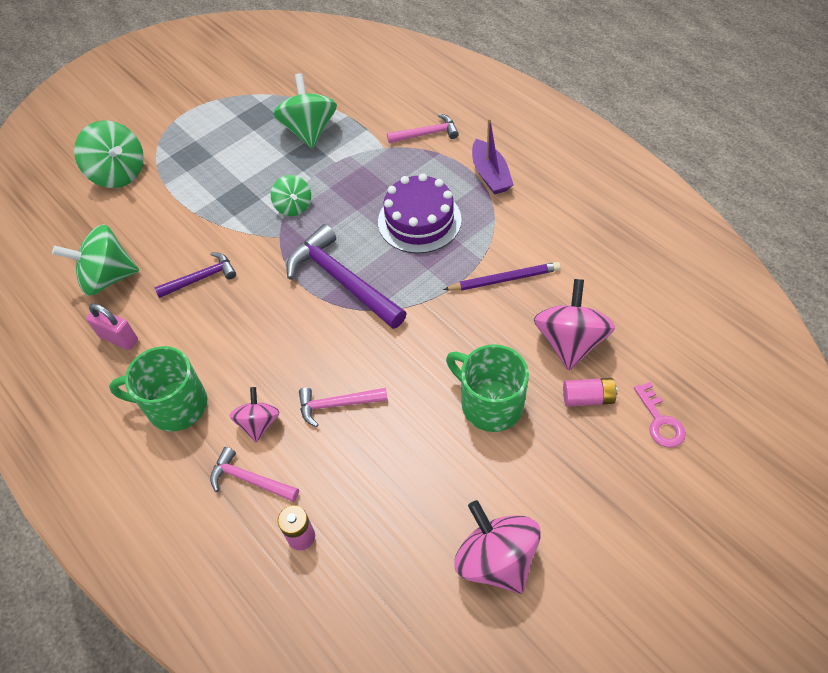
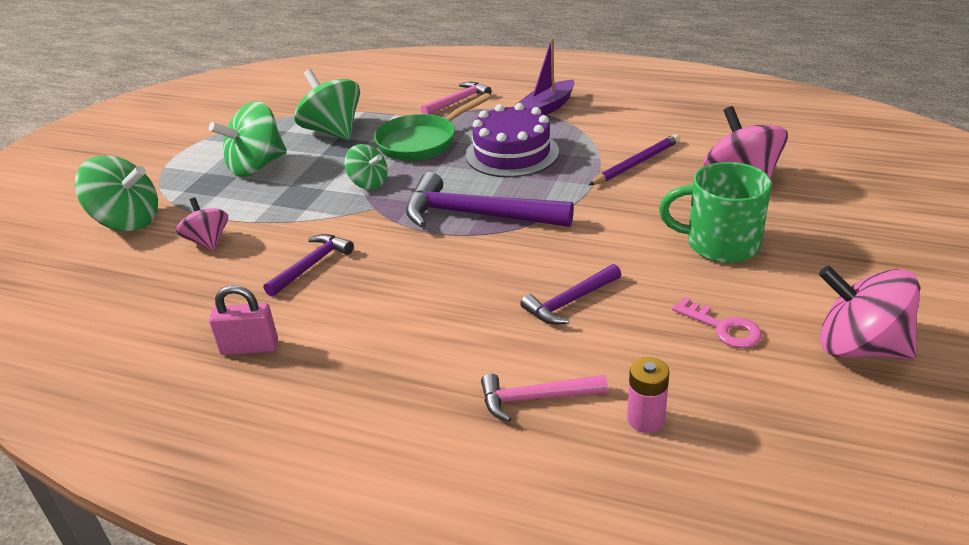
camera: 30 degrees left, 20 degrees down
(108, 278) = (187, 304): green spinning top -> green spinning top (256, 166)
(175, 405) = (379, 375): green mug -> none
(259, 423) = (497, 349): pink spinning top -> pink spinning top (208, 241)
(338, 404) = (570, 302): pink hammer -> purple hammer
(363, 174) = (422, 142): none -> green pan
(490, 175) = (547, 108): purple boat -> purple boat turned 90 degrees clockwise
(588, 398) = (801, 208): pink battery -> none
(660, 420) = (876, 200): pink key -> pink key (722, 327)

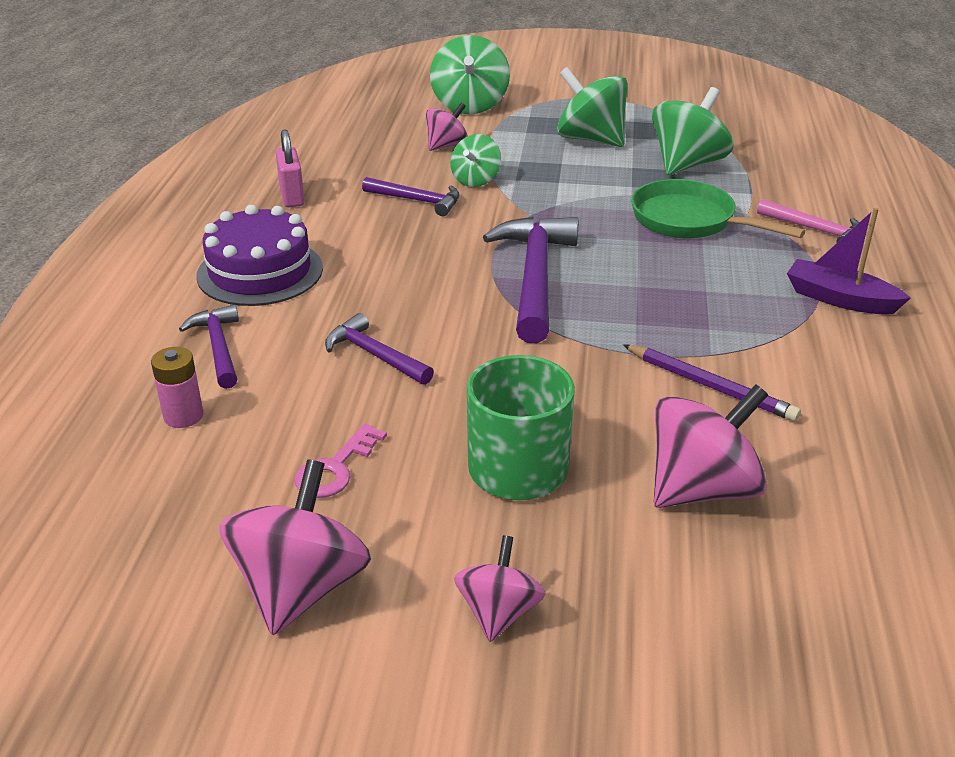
camera: 75 degrees right, 0 degrees up
(368, 183) = (580, 204): green spinning top -> green spinning top (475, 180)
(512, 153) = (691, 285): purple cake -> purple cake (260, 272)
(536, 398) = (218, 348): pink hammer -> purple hammer
(865, 264) = (498, 612): none -> pink spinning top

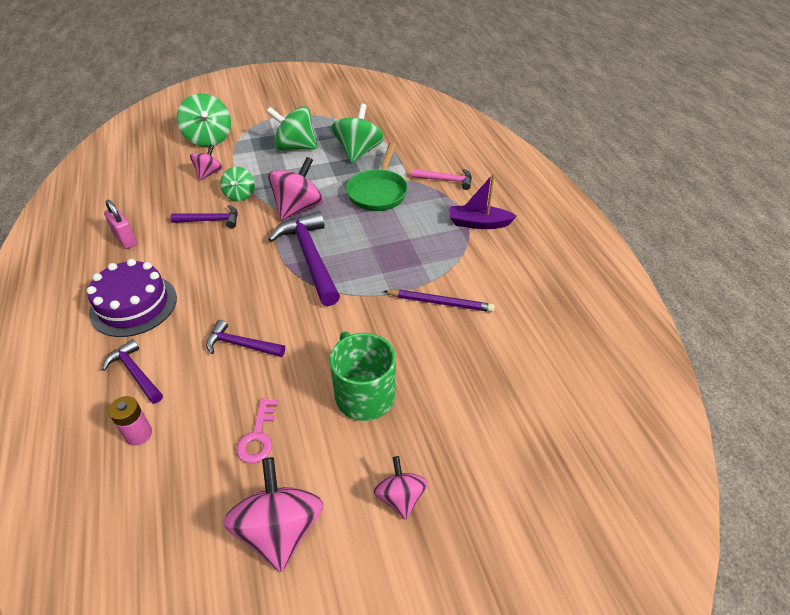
camera: 25 degrees left, 10 degrees up
(690, 221) = (378, 192): green pan -> green pan turned 90 degrees counterclockwise
(702, 488) = (467, 372): pink spinning top -> pink spinning top (298, 208)

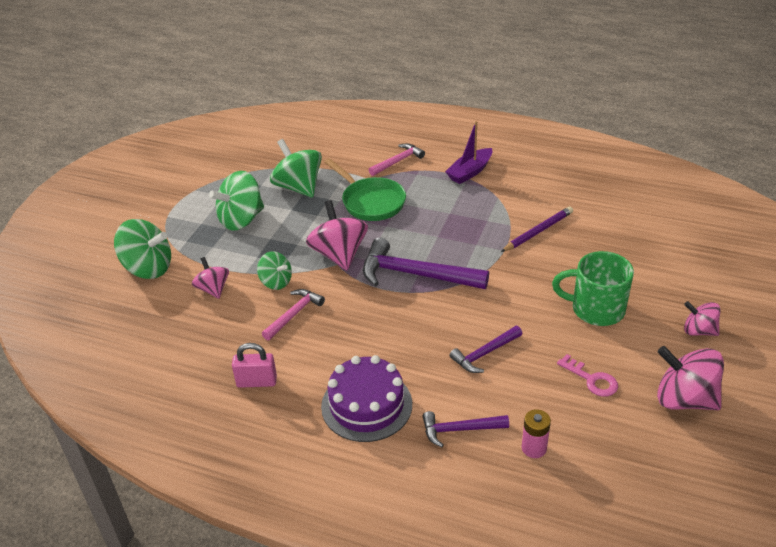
camera: 50 degrees left, 5 degrees down
(210, 220) = (294, 314): purple hammer -> pink hammer

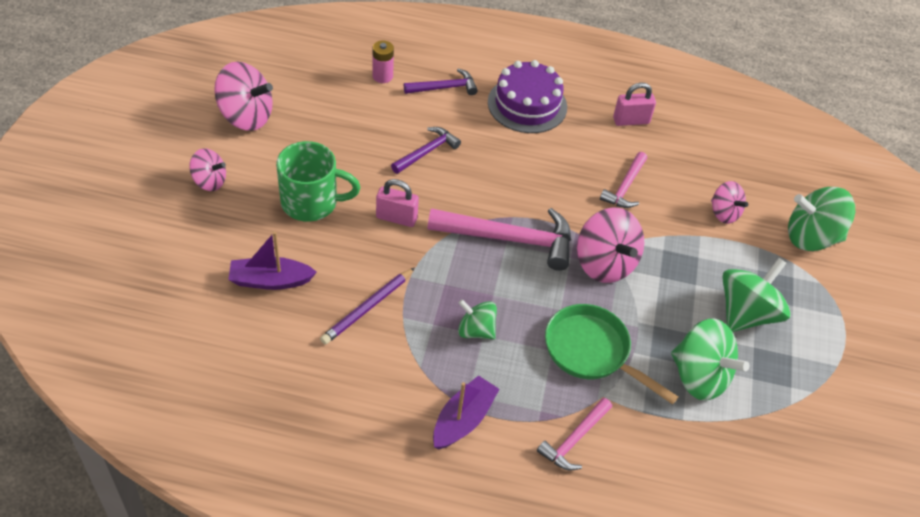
camera: 165 degrees right, 10 degrees up
(276, 282) = (661, 224): green spinning top -> green spinning top (476, 330)
(416, 274) = (509, 239): purple hammer -> pink hammer
(515, 294) = (396, 218): none -> pink padlock
(591, 379) = (327, 131): pink key -> none
(619, 251) = (270, 280): none -> purple boat

